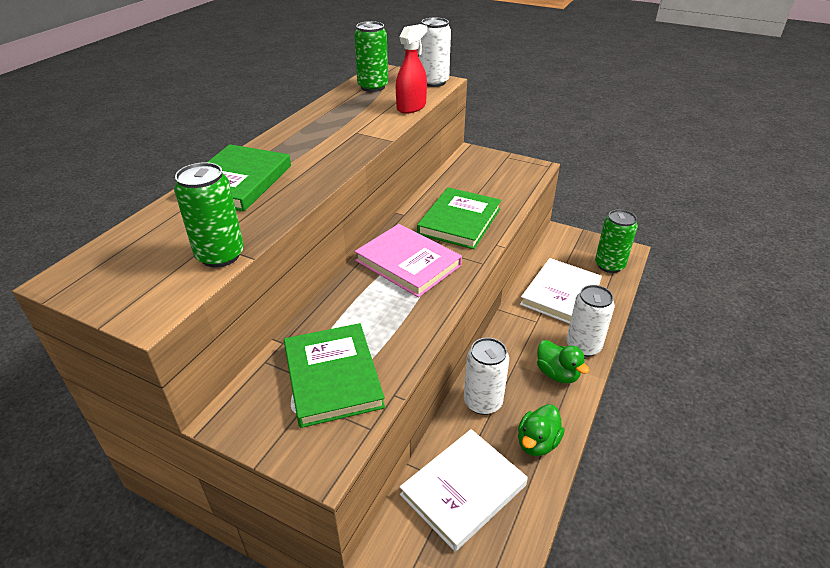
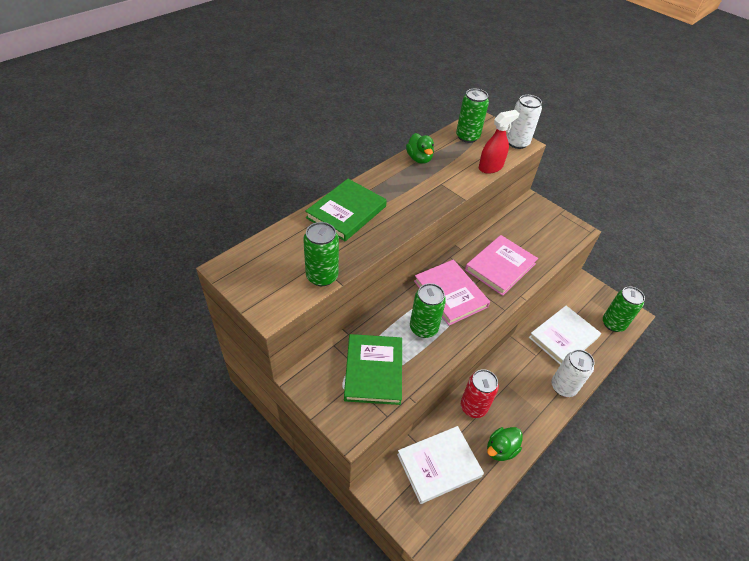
camera: 15 degrees right, 10 degrees up
(386, 309) = (423, 328): none -> green can
(459, 221) = (500, 267): green book -> pink book
(482, 402) = (473, 407): white can -> red can
(557, 374) = (535, 402): green duck -> green duck (419, 159)

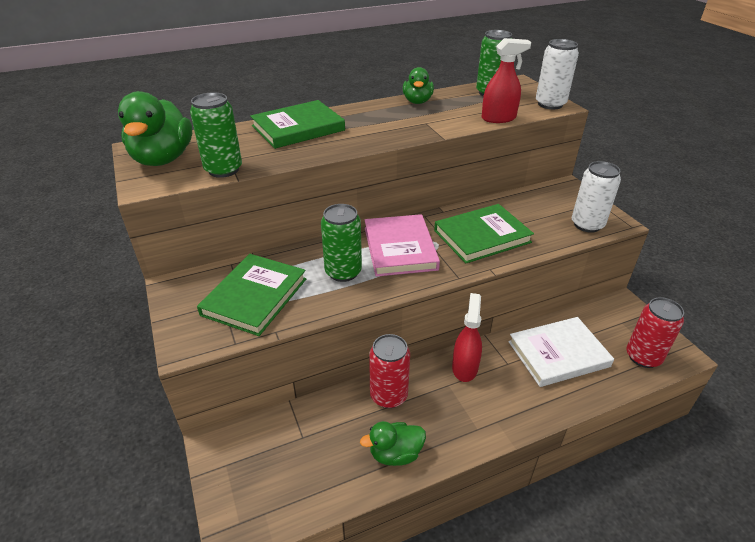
camera: 25 degrees right, 10 degrees down
(261, 276) = (163, 159): none -> green duck
(439, 465) = (304, 445): white book -> none
(500, 267) = (482, 236): pink book -> green book
(511, 367) = (465, 367): none -> red spray bottle
(563, 387) = (527, 409): white can -> white can (587, 224)
(613, 324) = (643, 357): green can -> red can

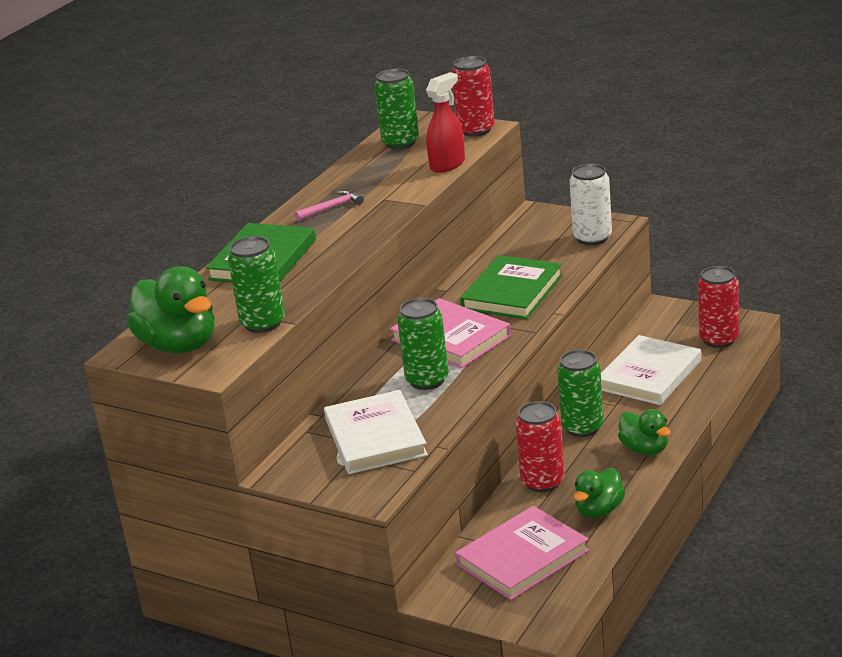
camera: 35 degrees left, 10 degrees down
(254, 296) = (375, 437): green book -> white book
(300, 455) = (522, 557): none -> pink book
(388, 114) = (332, 208): none -> pink hammer
(417, 101) = (340, 183): green duck -> green duck (644, 449)
(465, 367) = (582, 427): red spray bottle -> green can
(550, 104) = (476, 130): white can -> red can

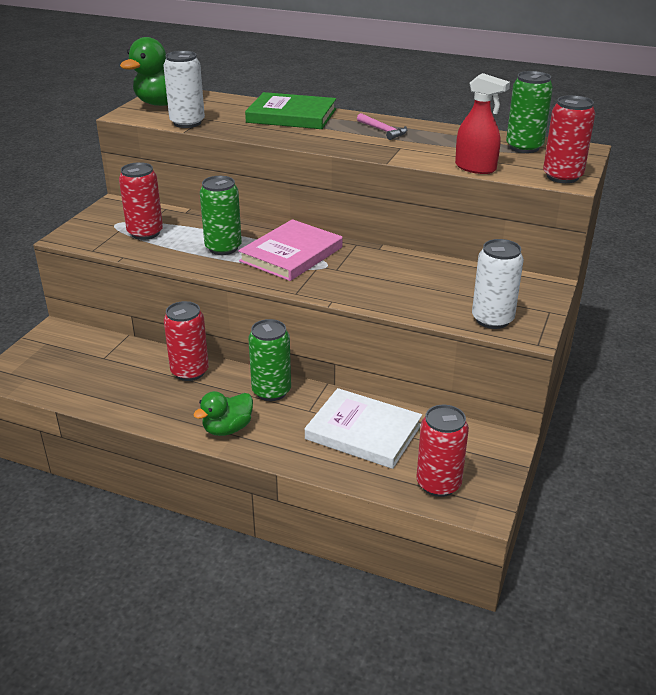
camera: 80 degrees right, 5 degrees up
(263, 323) = (187, 123): green can -> white can
(375, 437) = (145, 233): white book -> red can
(512, 292) = (373, 279): green book -> none
(522, 557) = (87, 365): pink book -> none
(599, 510) = (138, 402): green duck -> none

